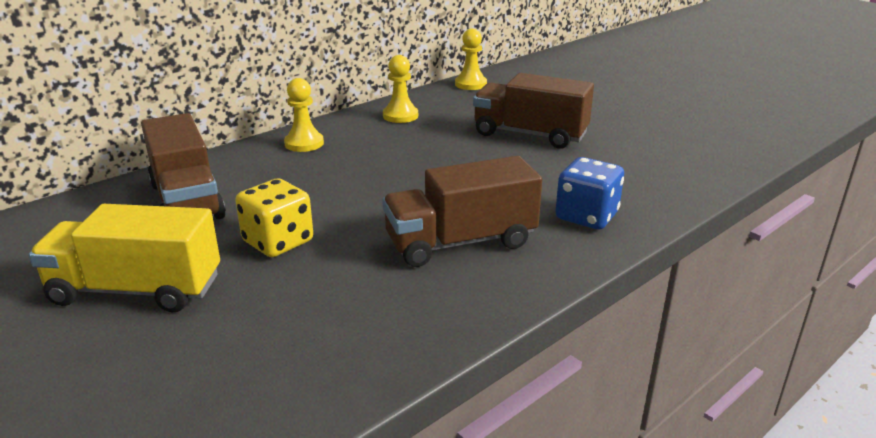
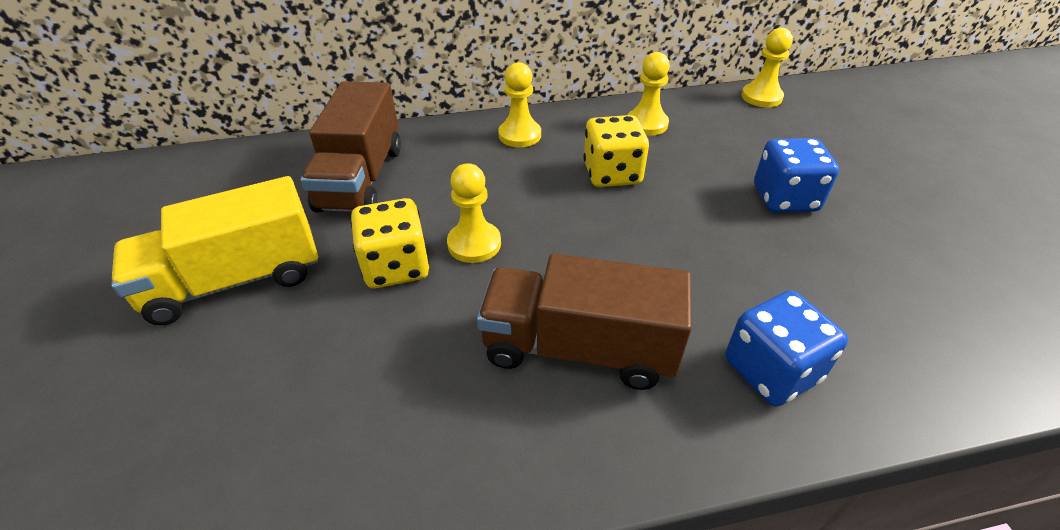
camera: 30 degrees right, 15 degrees up
(136, 290) = (236, 280): yellow truck -> yellow truck turned 60 degrees counterclockwise
(330, 213) = (474, 244): none -> yellow pawn
(400, 149) = (612, 174): none -> yellow dice
(530, 134) = (784, 198): brown truck -> blue dice

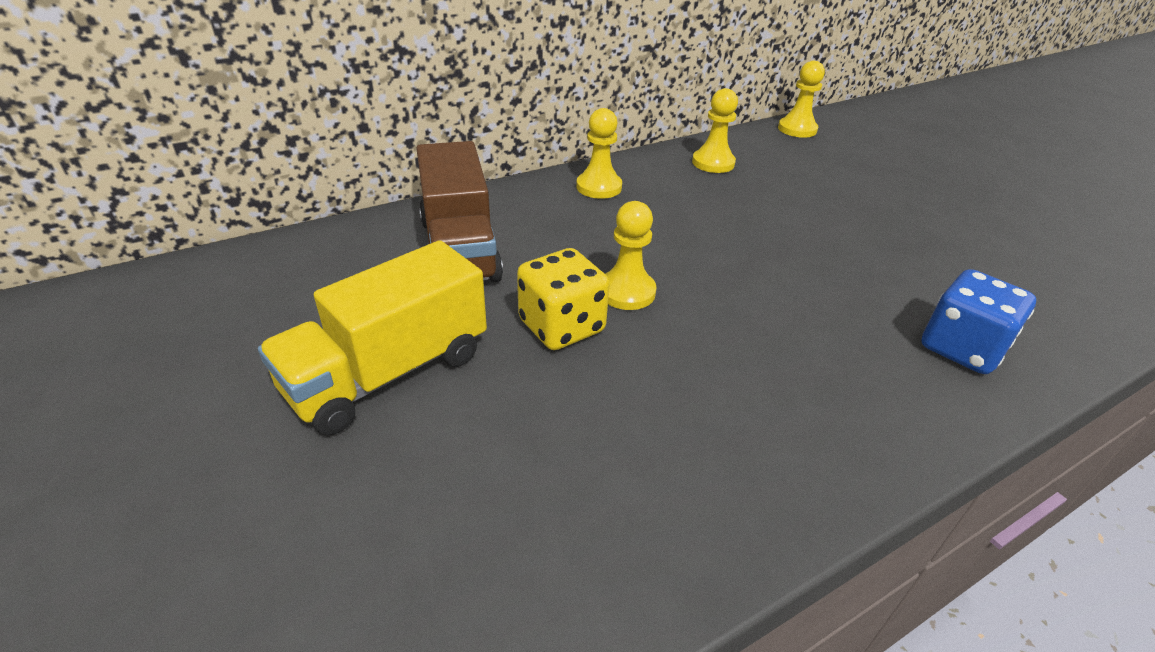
camera: 20 degrees left, 5 degrees down
(579, 348) = (792, 364): brown truck -> none
(612, 174) = (713, 210): yellow dice -> none
(784, 198) = (875, 210): blue dice -> none

